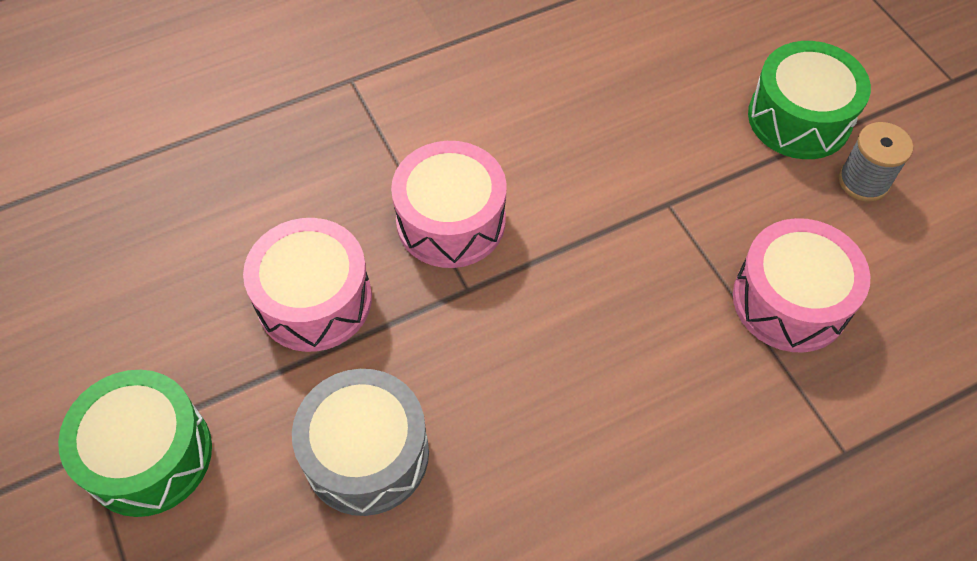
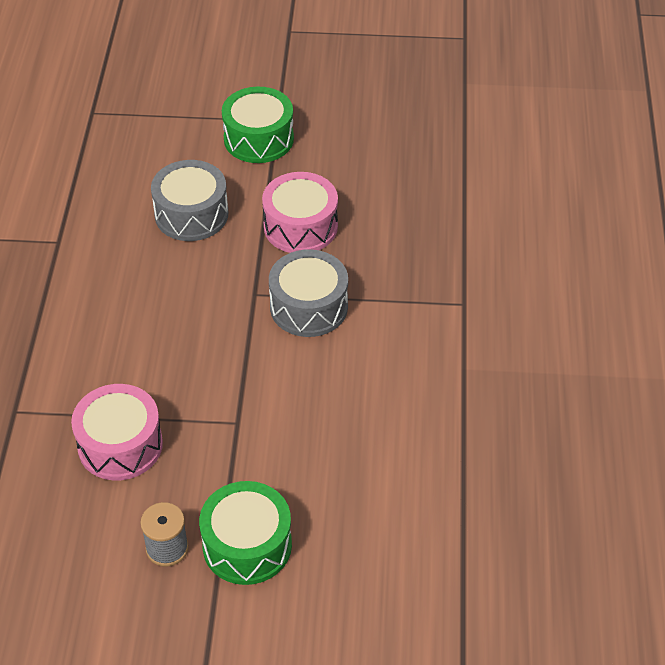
camera: 120 degrees right, 10 degrees down
(451, 221) = (308, 307): pink drum -> grey drum

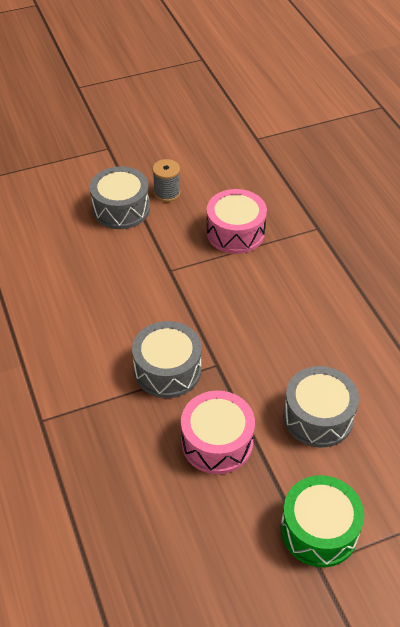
camera: 155 degrees right, 0 degrees up
(247, 545) = (121, 209): green drum -> grey drum

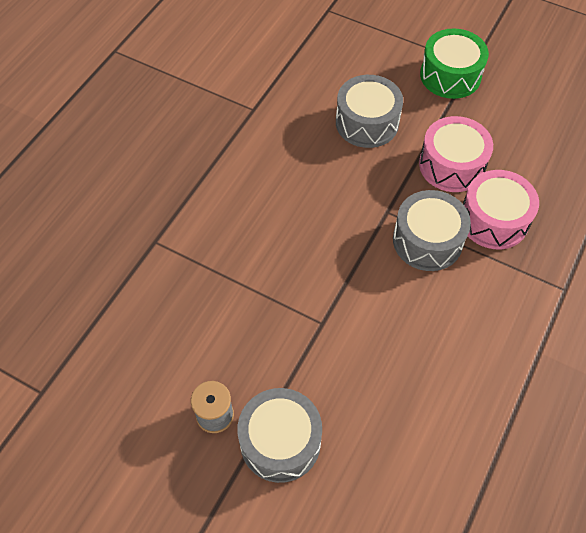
camera: 130 degrees left, 10 degrees up
(235, 232) = (220, 304): pink drum -> pink drum (493, 220)

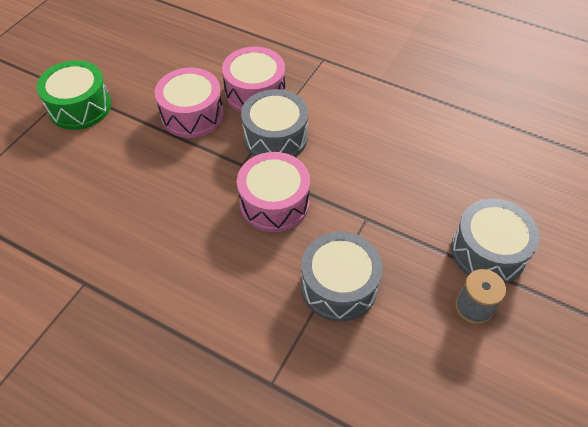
camera: 90 degrees left, 5 degrees down
(339, 241) = (274, 203): none -> pink drum
(367, 122) = (127, 175): grey drum -> grey drum (339, 286)

